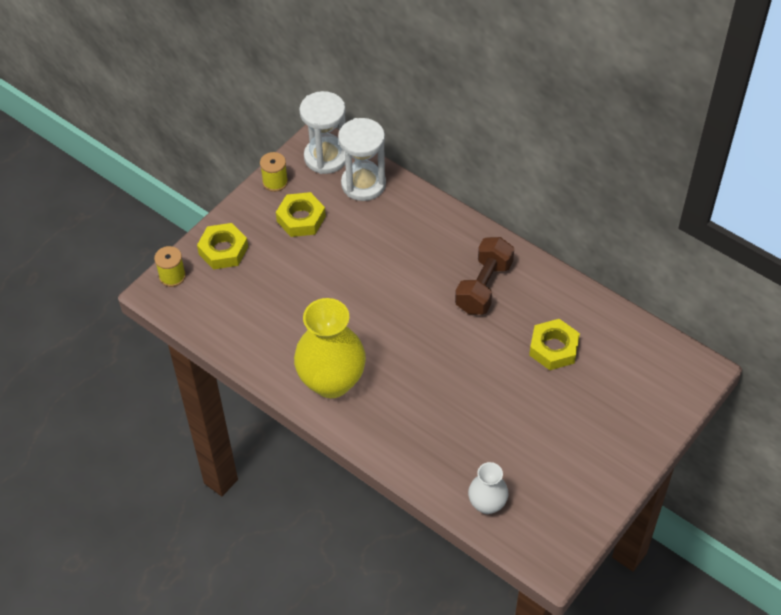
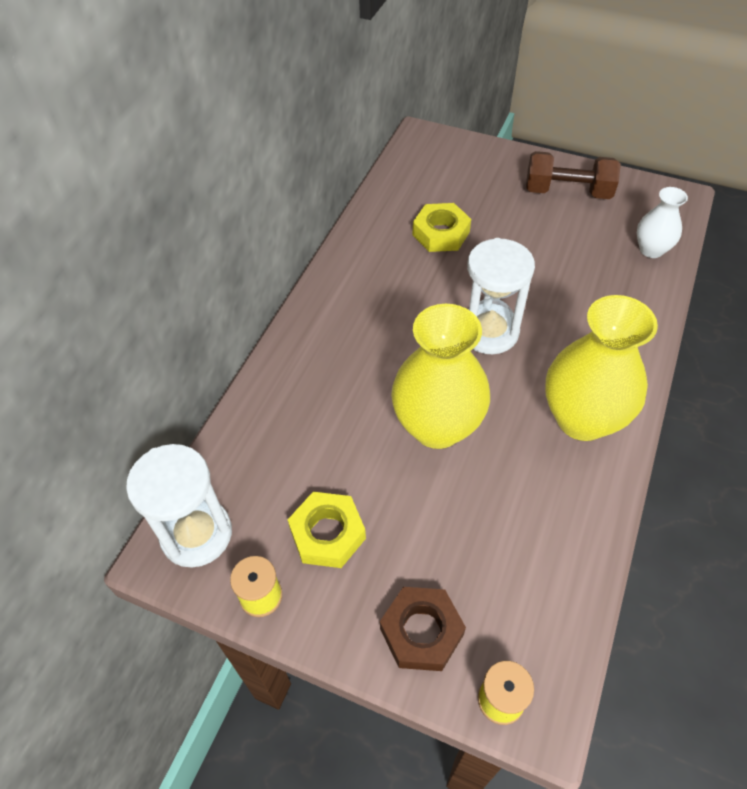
camera: 105 degrees left, 0 degrees up
(223, 250) = (421, 632): yellow nut -> brown nut
(357, 293) = (437, 426): none -> yellow vase
(363, 184) = (242, 468): white hourglass -> white hourglass (489, 332)
(484, 286) = (380, 303): brown dumbbell -> brown dumbbell (567, 192)

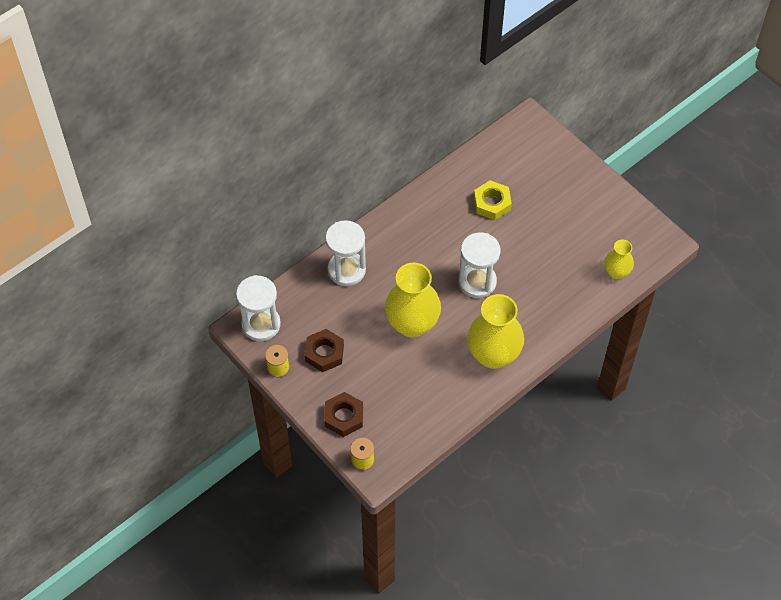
camera: 25 degrees right, 5 degrees up
(294, 392) = (346, 270): none -> white hourglass
(327, 534) = (324, 353): yellow nut -> brown nut
(567, 192) = (595, 207): brown dumbbell -> none
(651, 250) = (616, 272): white vase -> yellow vase

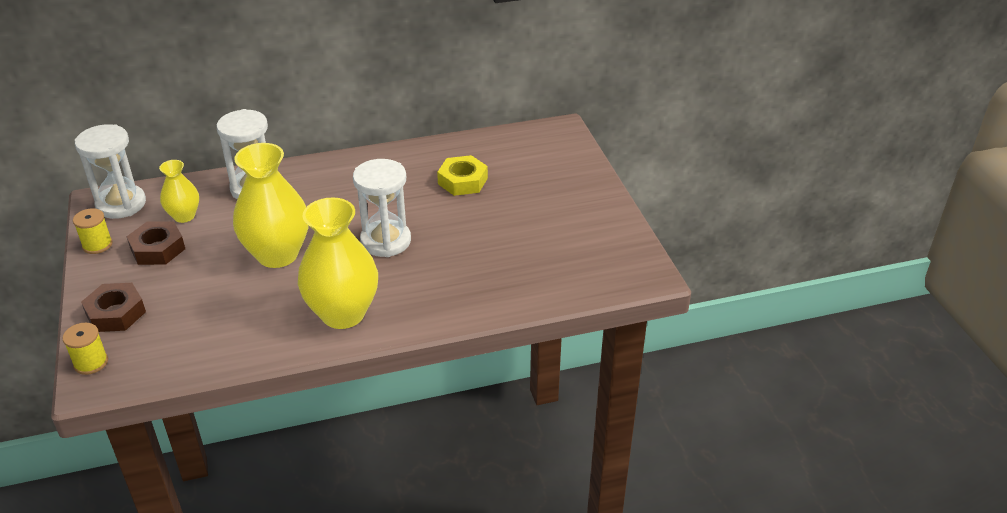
camera: 25 degrees right, 20 degrees down
(616, 272) = (562, 284): yellow vase -> yellow vase (184, 216)

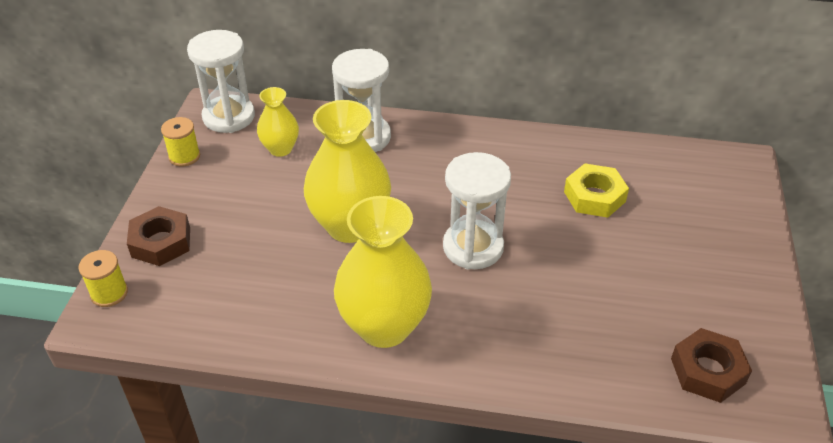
camera: 25 degrees right, 5 degrees up
(158, 249) = (237, 179): brown nut -> brown nut (707, 371)

